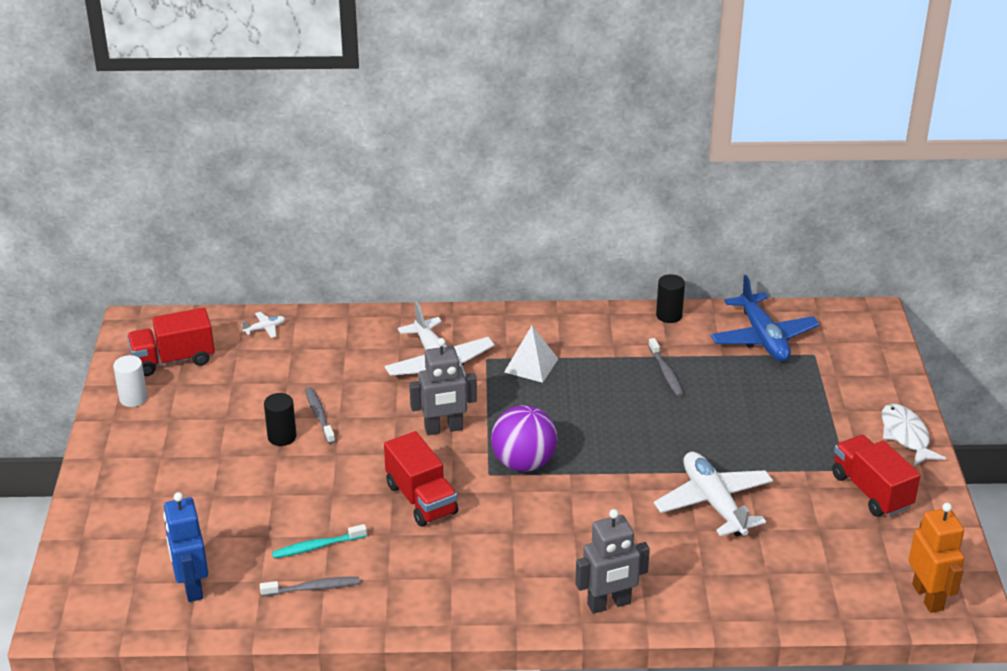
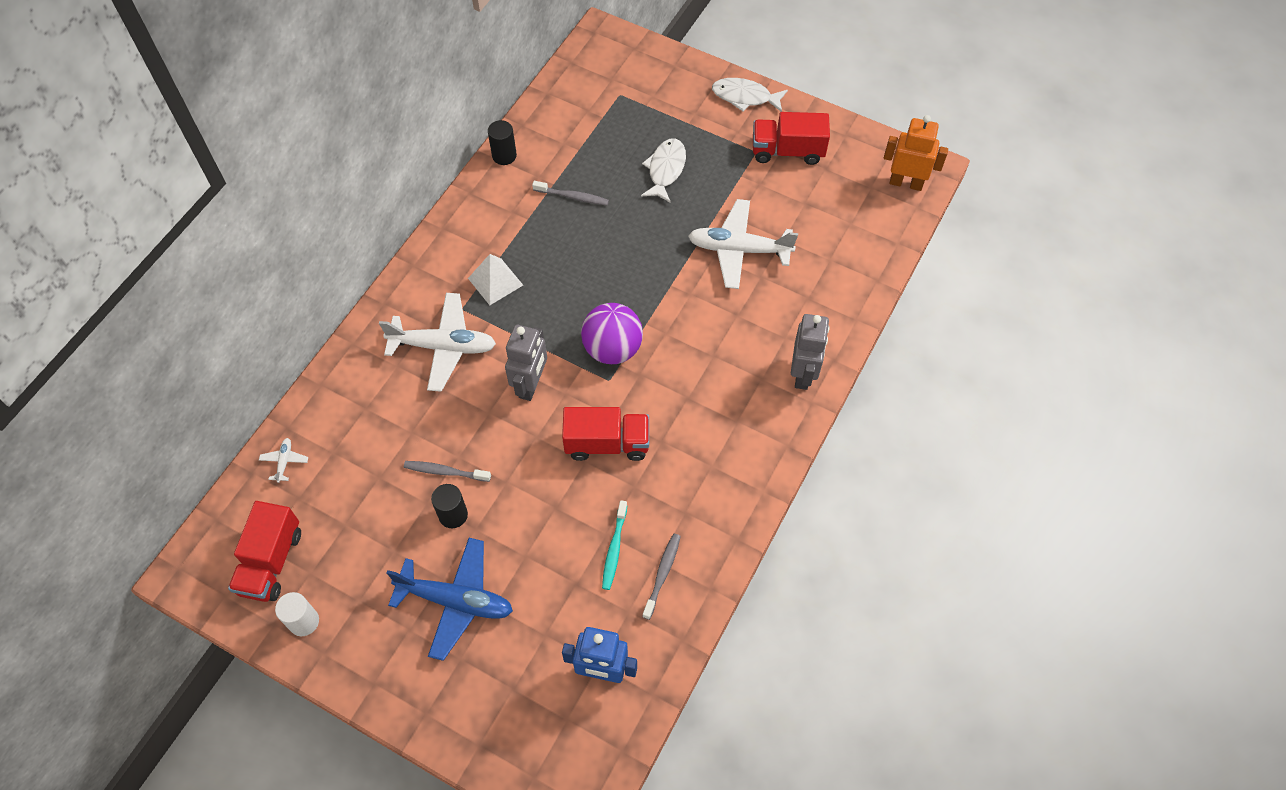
camera: 60 degrees left, 25 degrees up
(758, 417) = (665, 170): none -> white fish
(763, 338) = (577, 113): blue plane -> blue plane (455, 601)

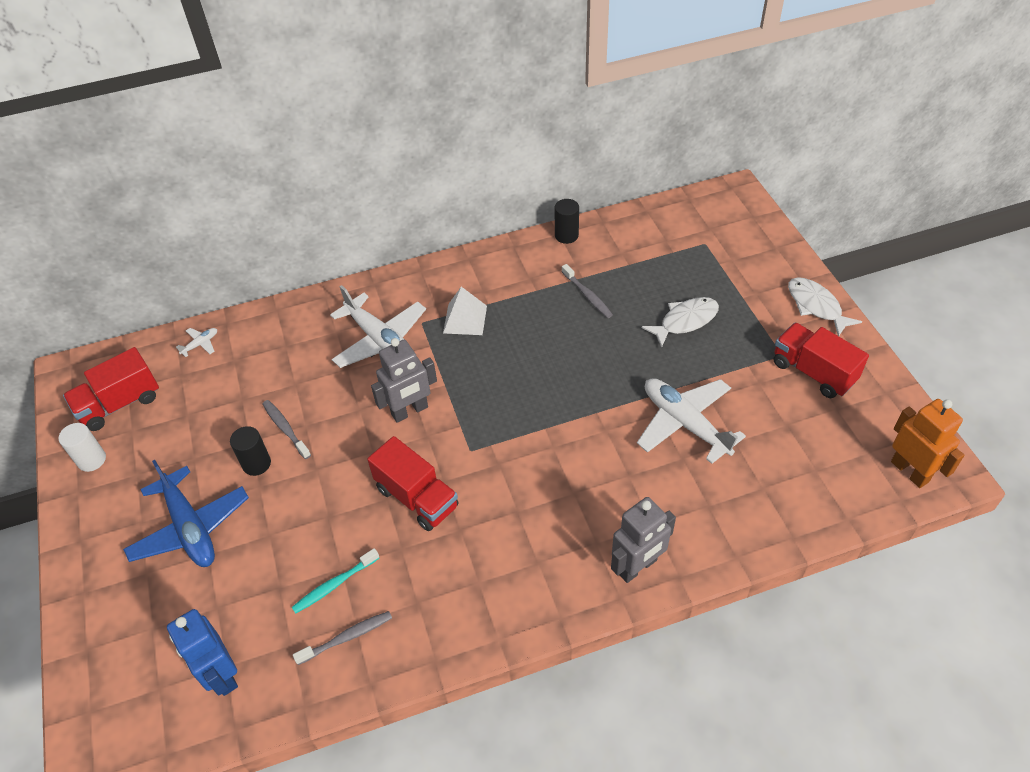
camera: 45 degrees right, 10 degrees down
(612, 349) = (498, 428): purple ball -> none

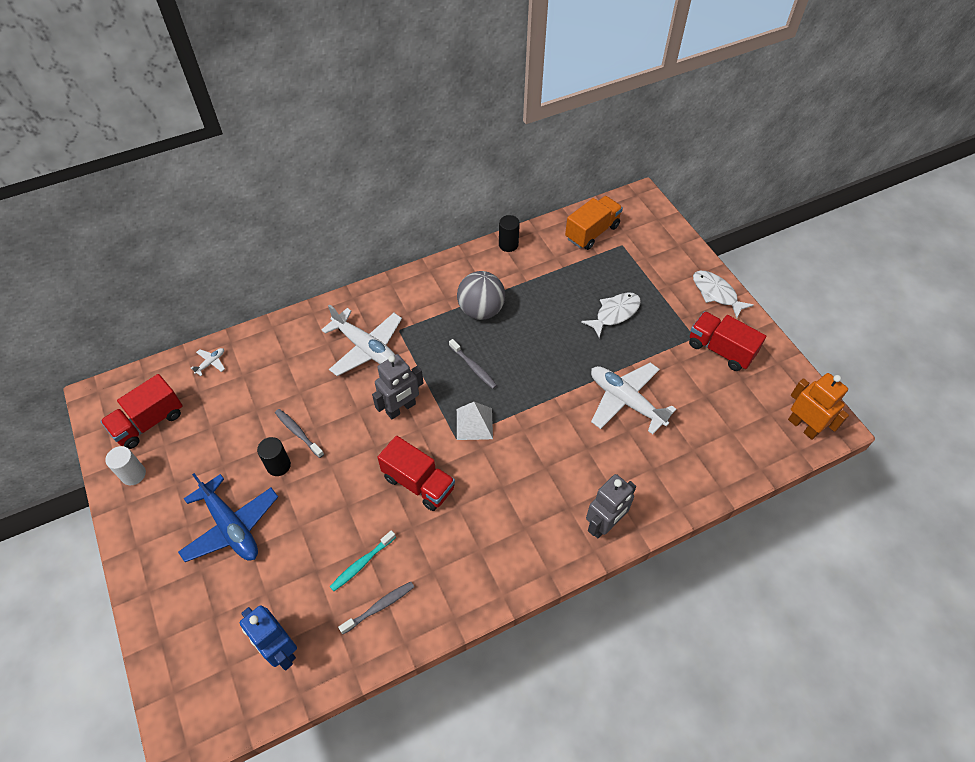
camera: 10 degrees left, 5 degrees up
(465, 319) = (434, 324): white pyramid -> white pyramid (474, 424)
(522, 307) = (481, 310): none -> grey ball
(587, 295) = (533, 296): grey toothbrush -> grey toothbrush (473, 367)
(670, 227) = (592, 232): none -> orange truck

